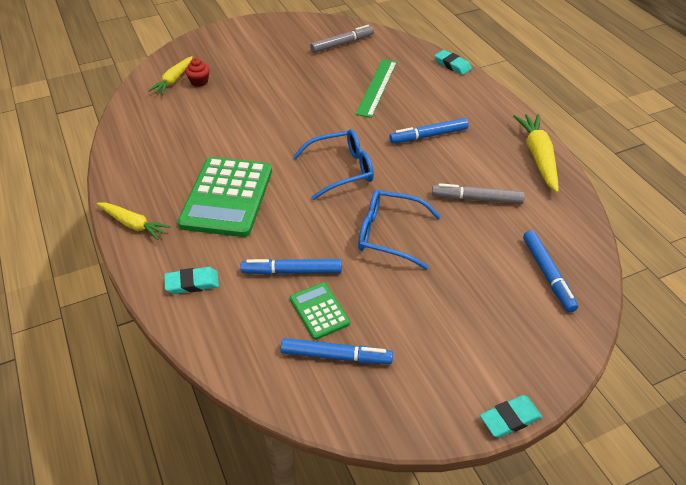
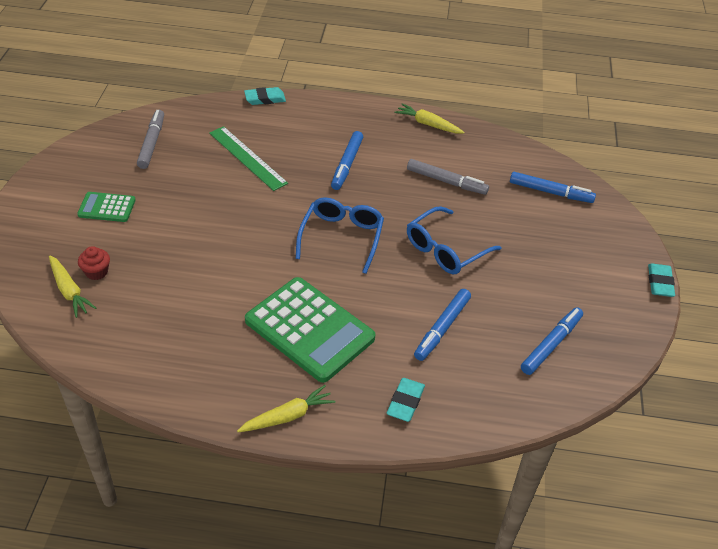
camera: 60 degrees left, 0 degrees up
(319, 311) = (498, 332): green calculator -> green calculator (107, 208)
(476, 199) = (446, 181): grey marker -> grey marker turned 105 degrees counterclockwise
(538, 157) = (428, 124): yellow carrot -> yellow carrot, size x0.66

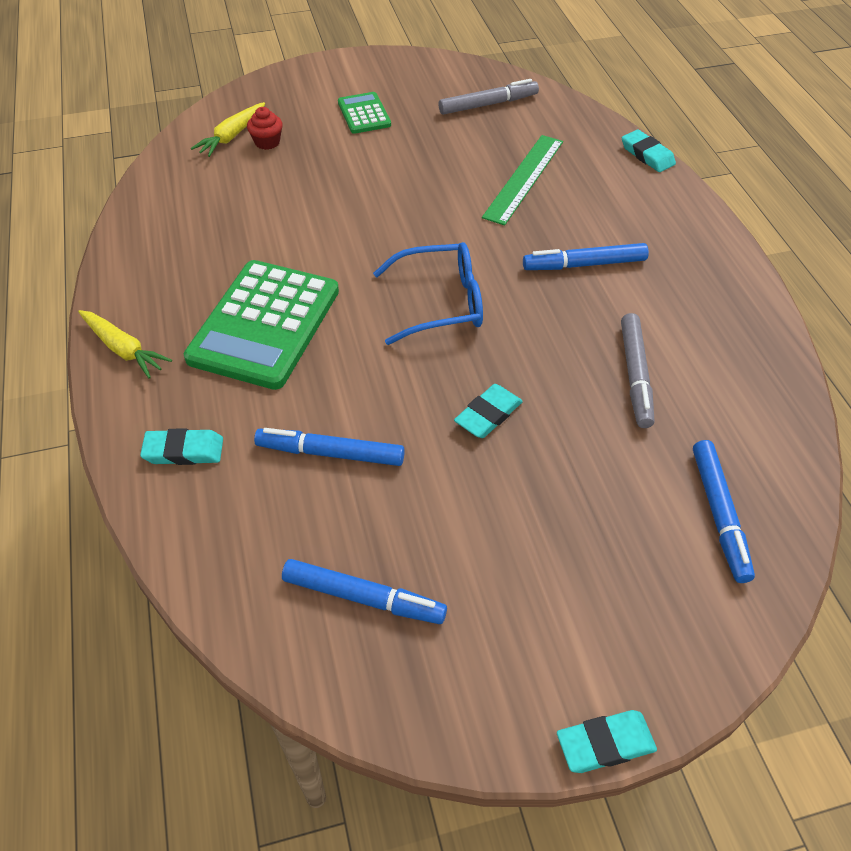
camera: 70 degrees right, 5 degrees up
(428, 124) = (748, 319): yellow carrot -> none
(445, 250) = (488, 414): blue glasses -> turquoise eraser

